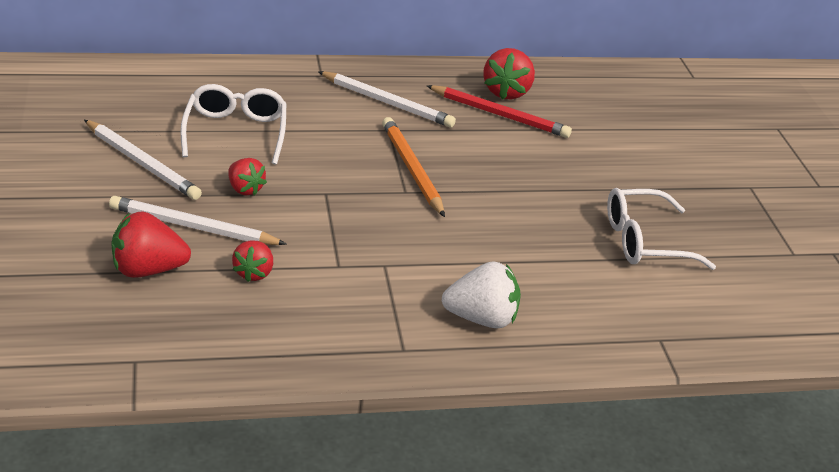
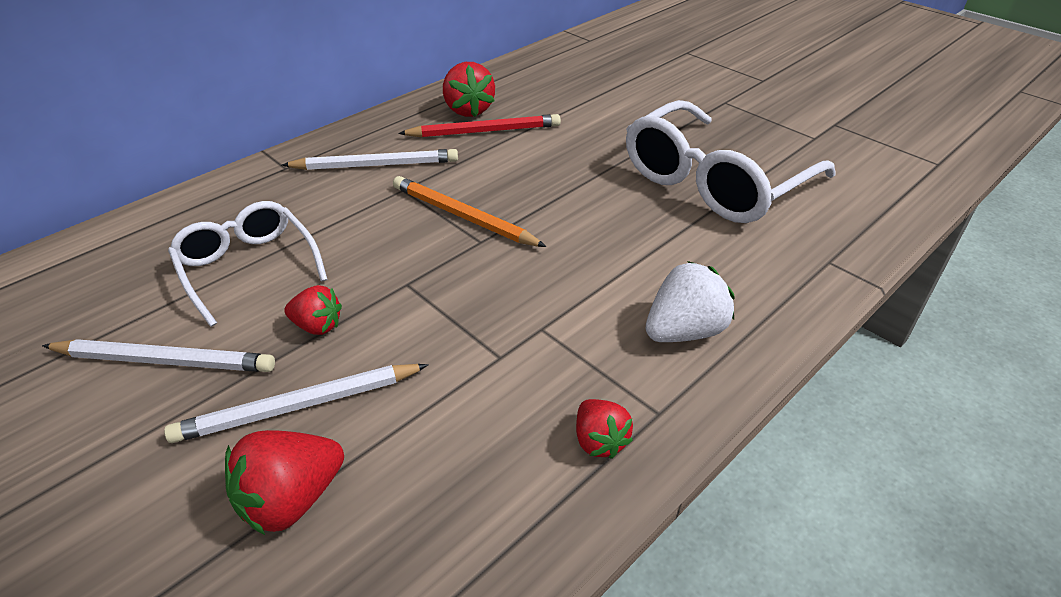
camera: 30 degrees left, 5 degrees up
(254, 273) = (422, 421): red strawberry -> red strawberry (599, 441)
(644, 241) = (713, 182): white glasses -> white glasses, size x1.64

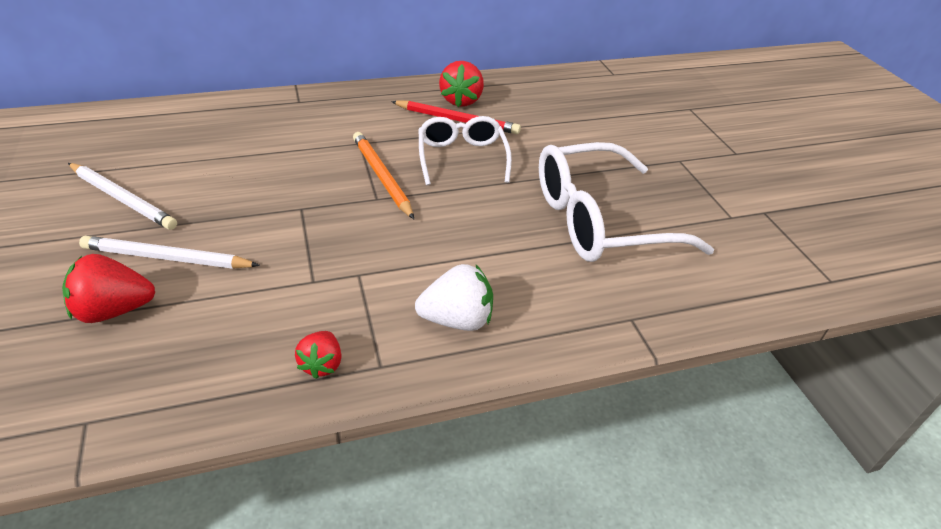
camera: 25 degrees right, 0 degrees up
(248, 267) = (217, 159): white glasses -> white glasses (462, 157)
(317, 326) = (222, 213): red strawberry -> none
(375, 165) = (358, 119): white pencil -> none

